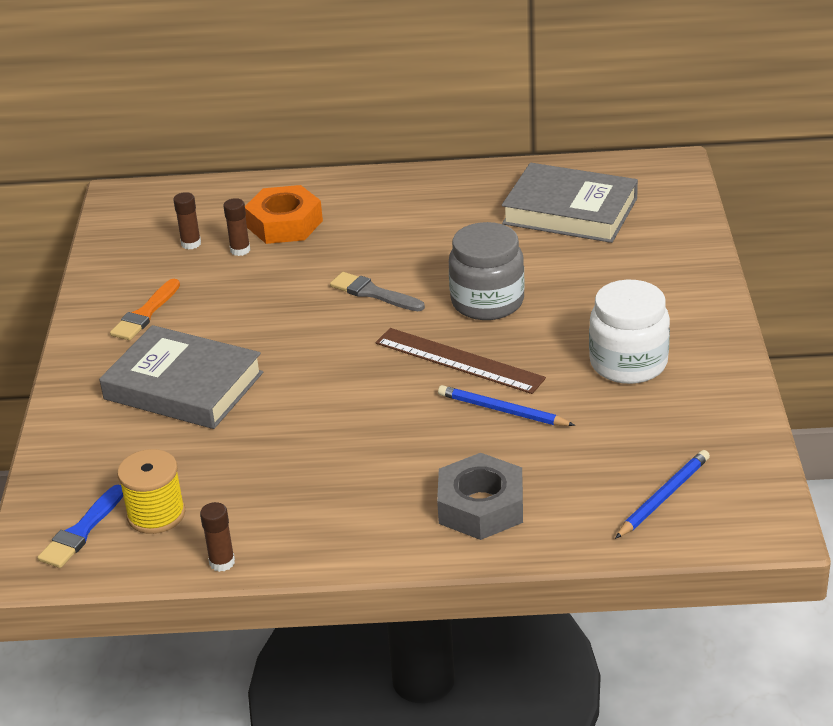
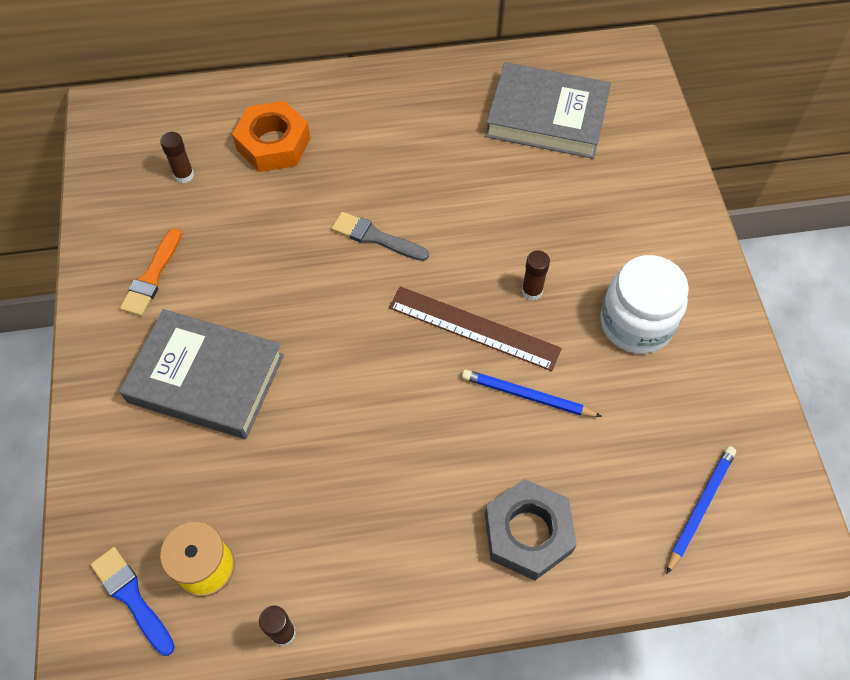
camera: 10 degrees left, 25 degrees up
(81, 531) = (132, 597): blue brush -> blue brush turned 120 degrees clockwise
(240, 250) = (234, 182): brown glue stick -> brown glue stick (532, 291)
(487, 302) = (488, 244): grey jar -> none

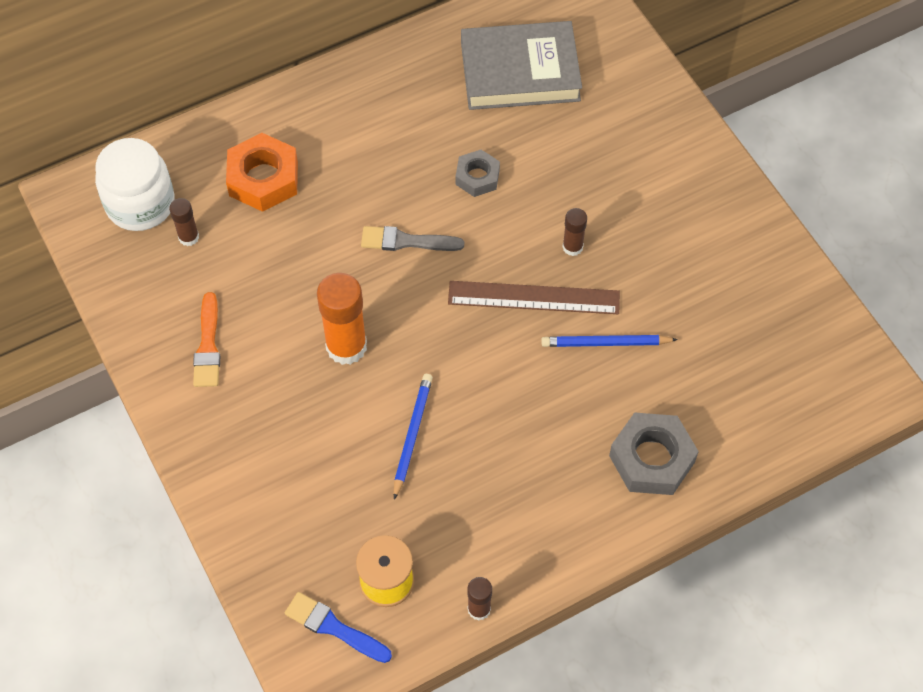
camera: 20 degrees left, 0 degrees up
(206, 378) = (307, 422): grey book -> none
(276, 318) = (346, 346): none -> orange glue stick
(467, 199) = (477, 177): none -> grey nut
(636, 323) = (677, 247): white jar -> white jar (140, 204)
(700, 507) = (787, 389): blue pencil -> blue pencil (412, 435)

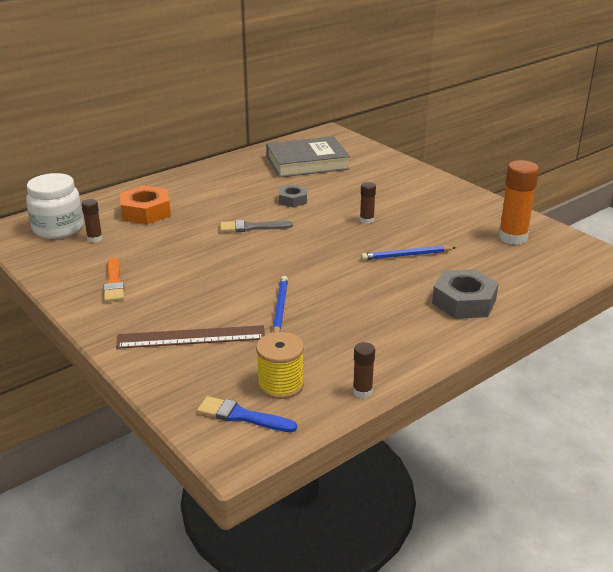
camera: 10 degrees left, 30 degrees down
(346, 346) = (219, 273): orange glue stick -> orange glue stick (512, 237)
(533, 298) = (348, 242): brown ruler -> brown ruler (191, 337)

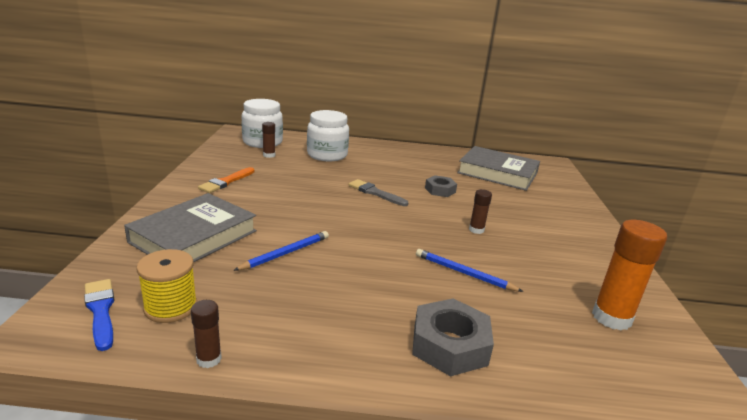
camera: 40 degrees right, 5 degrees down
(146, 212) = (327, 155): orange nut -> white jar
(191, 337) = (194, 236): brown ruler -> grey book

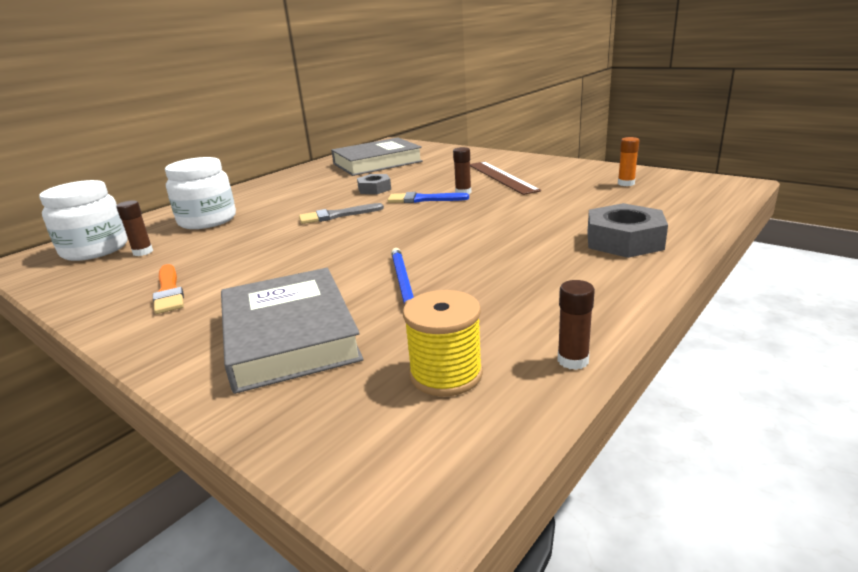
camera: 50 degrees left, 0 degrees up
(101, 311) = (404, 435): blue brush -> blue brush (423, 199)
(464, 273) = (526, 212): blue pencil -> none
(536, 238) = (501, 177): none -> brown ruler
(611, 317) = (626, 183): orange glue stick -> orange glue stick, size x0.52

